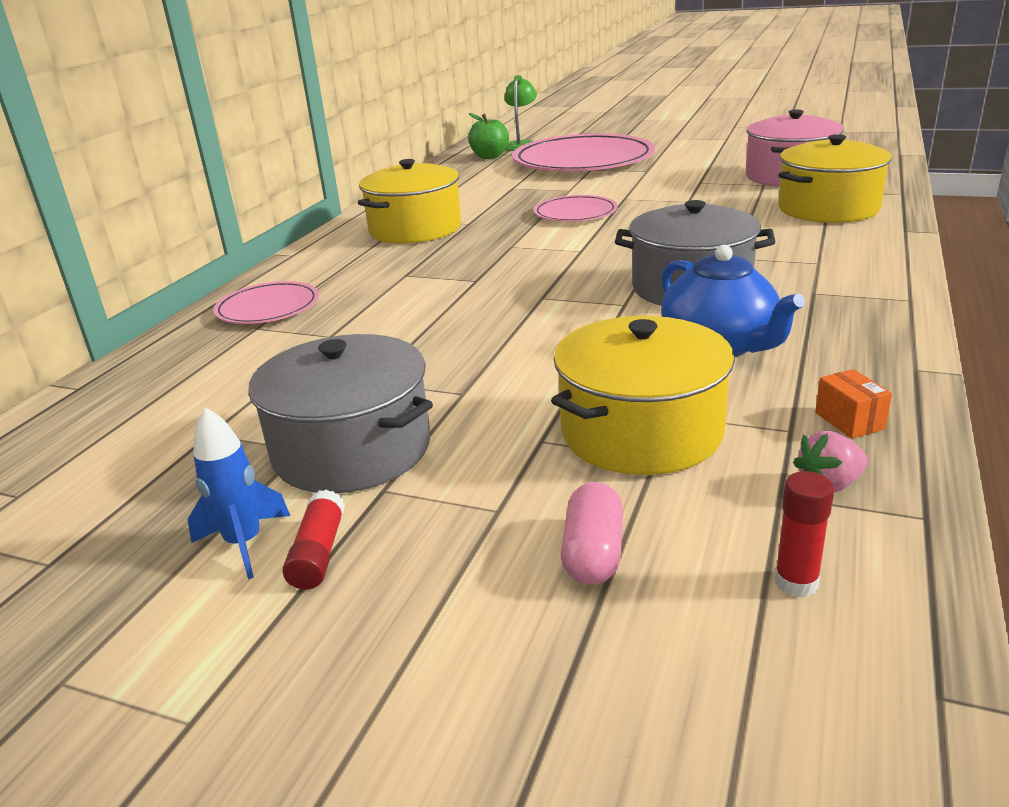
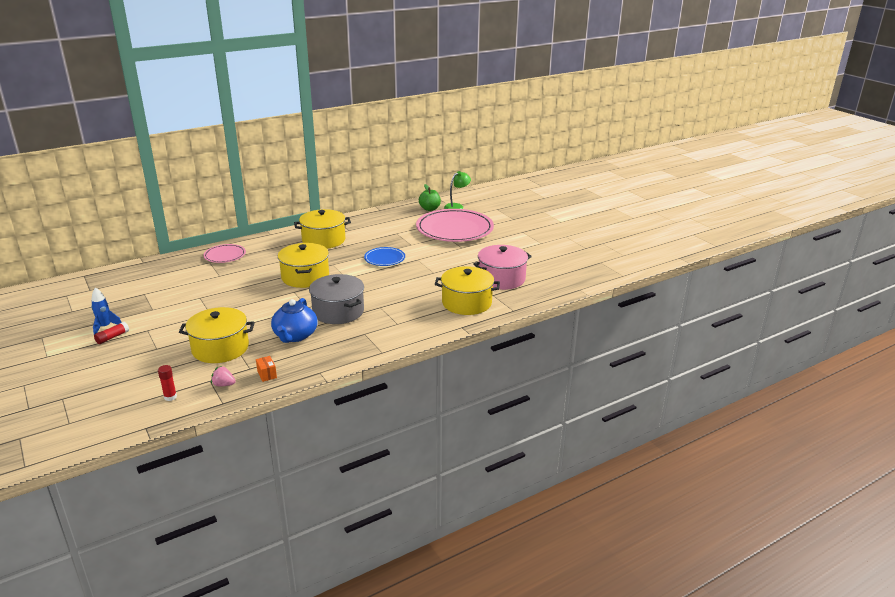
camera: 35 degrees right, 0 degrees up
(352, 449) = (160, 316): grey pot -> none
(508, 274) = (305, 277): none -> yellow pot
(575, 213) = (384, 258): pink plate -> blue plate
(593, 553) = (152, 368): pink capsule -> none
(849, 421) = (267, 374): orange box -> orange box turned 45 degrees counterclockwise

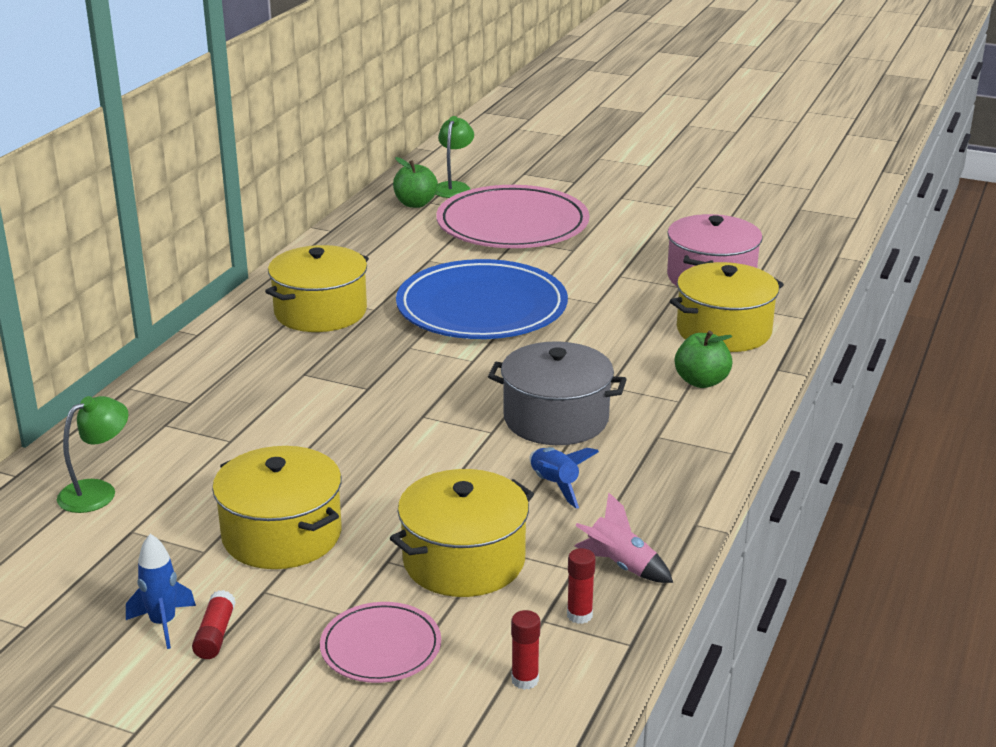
camera: 35 degrees left, 0 degrees up
(155, 277) = (97, 491): none -> green lamp
(224, 385) = (579, 615): pink strawberry -> red glue stick
(225, 255) = (175, 402): pink plate -> pink plate (381, 647)
(267, 374) = (620, 566): orange box -> pink rocket
(295, 336) = (555, 485): blue teapot -> blue rocket
(305, 277) = (398, 384): yellow pot -> yellow pot (281, 535)
(384, 258) = (482, 307): blue plate -> blue plate, size x2.04
(420, 319) = (701, 381): none -> green apple

